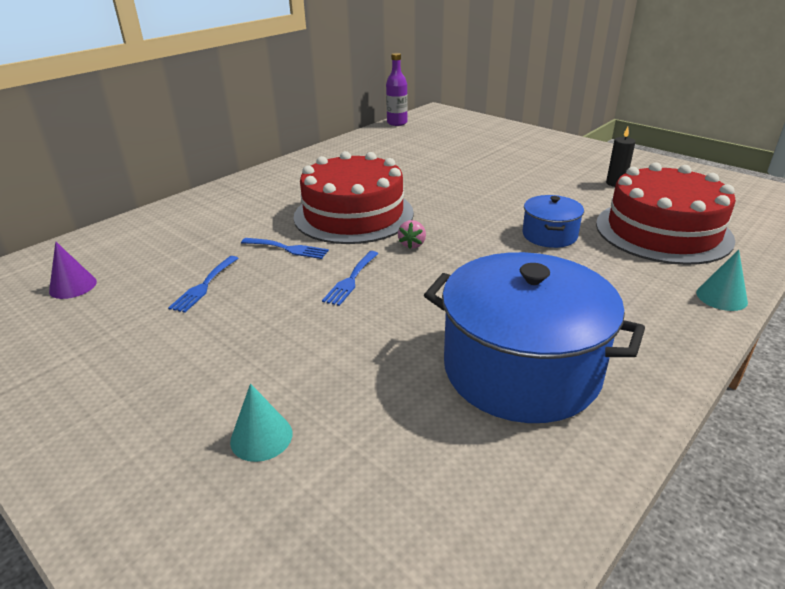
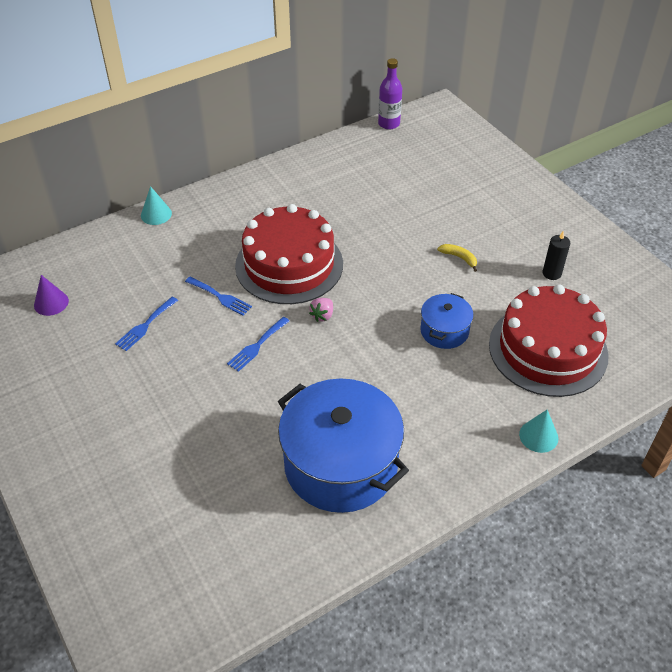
camera: 15 degrees right, 15 degrees up
(261, 437) = (150, 474): turquoise cone -> turquoise cone (156, 214)
(522, 186) = (459, 258): none -> yellow banana

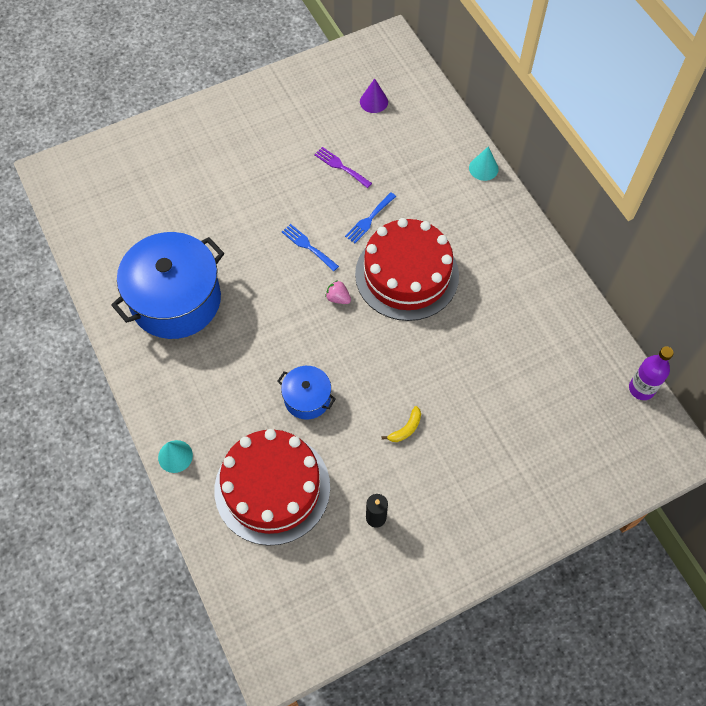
camera: 95 degrees right, 15 degrees up
(145, 326) = (340, 166): blue fork -> purple fork

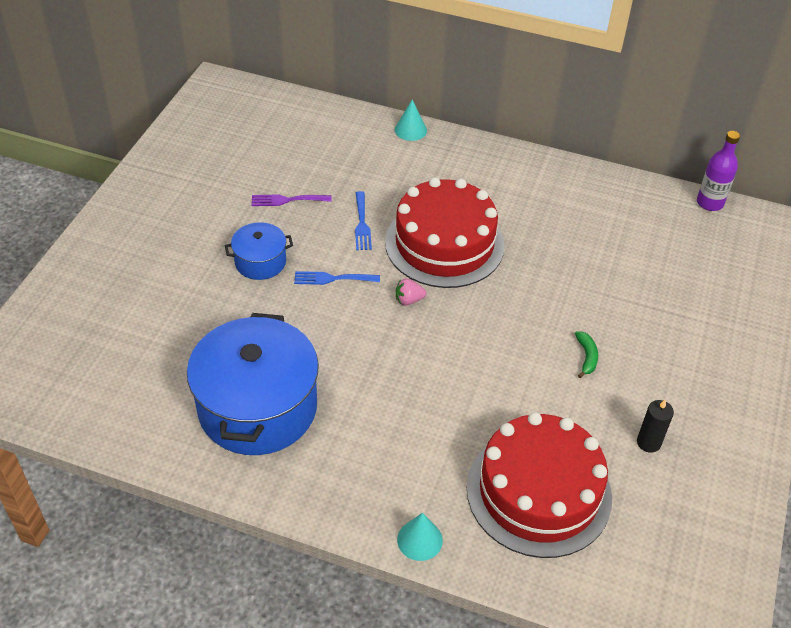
camera: 45 degrees left, 15 degrees down
(307, 398) = (479, 396): blue pot -> blue pot (260, 262)
(373, 101) = (257, 136): purple cone -> none
(406, 428) = (586, 357): yellow banana -> green banana

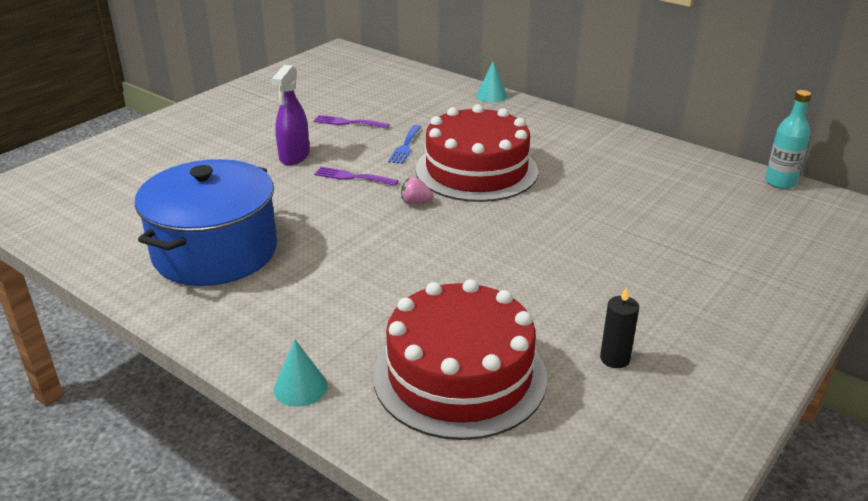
camera: 20 degrees right, 15 degrees down
(260, 262) = (294, 156): blue pot -> purple spray bottle
(332, 278) = (352, 177): blue fork -> purple fork
(586, 357) = (579, 274): green banana -> none
(709, 203) = (780, 182): purple bottle -> turquoise bottle

